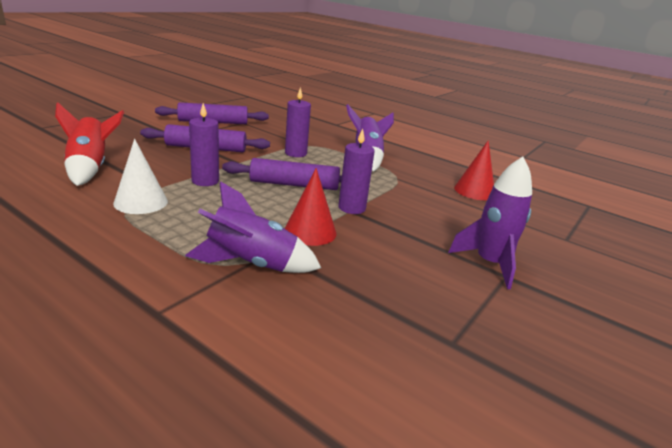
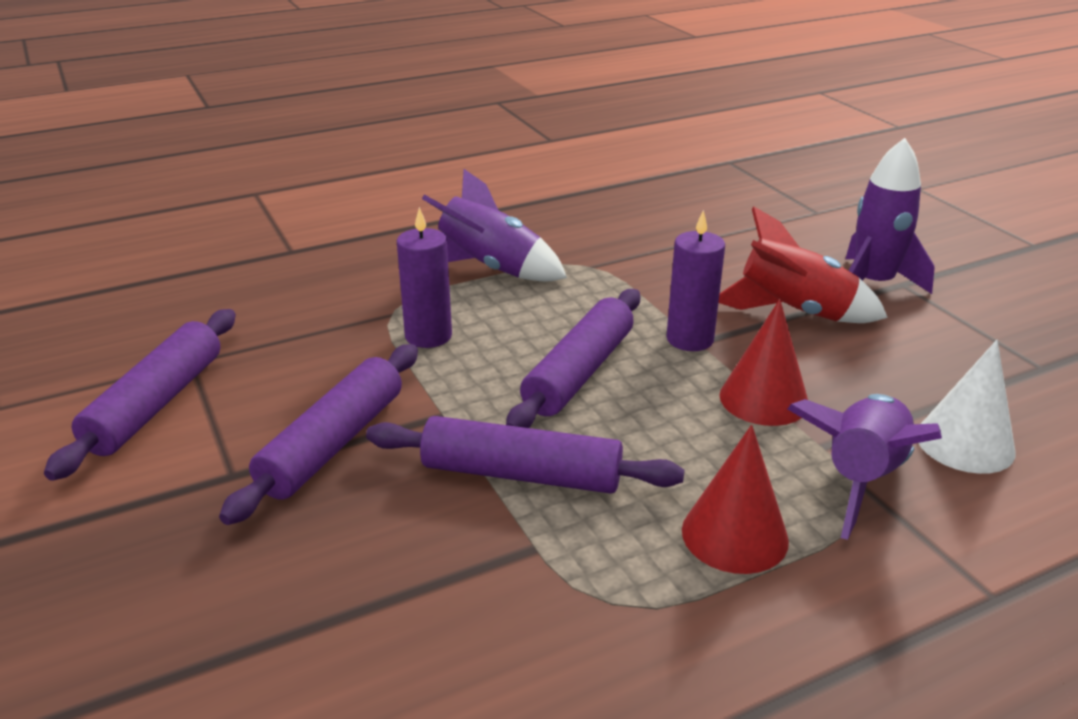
camera: 60 degrees left, 5 degrees up
(90, 168) = (366, 647): red rocket -> red rocket (793, 312)
(141, 202) = (597, 577): white cone -> white cone (965, 443)
(205, 181) = (521, 474): purple candle -> purple rolling pin
(474, 191) = (660, 220): red cone -> red cone (734, 535)

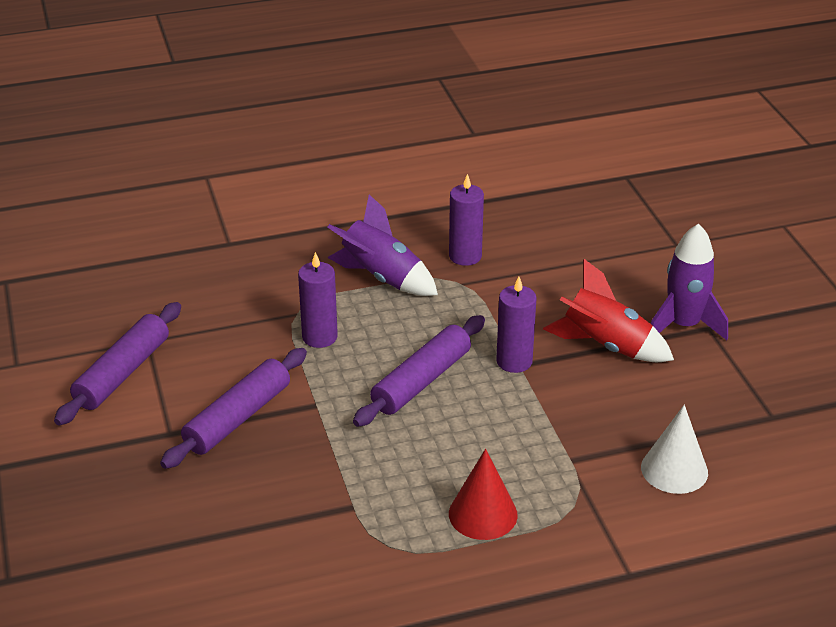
camera: 10 degrees right, 5 degrees up
(521, 474) = (358, 455): purple rolling pin -> none
(583, 241) = (465, 256): none -> purple candle
(763, 399) = (547, 418): red cone -> none
(860, 478) = (585, 486): purple rocket -> none

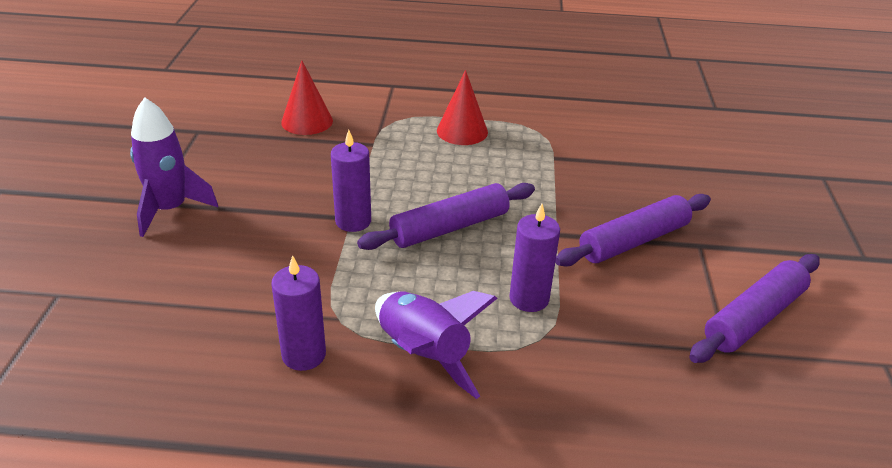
camera: 160 degrees left, 0 degrees up
(605, 346) = (259, 212): red rocket -> none
(674, 469) = (307, 121): white cone -> red cone

